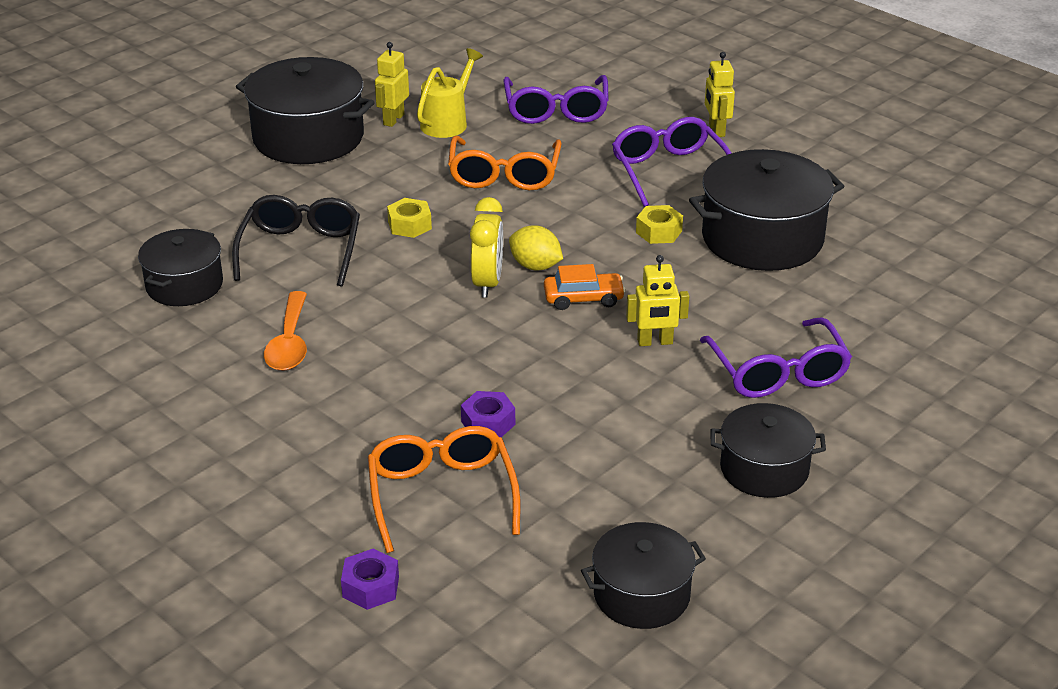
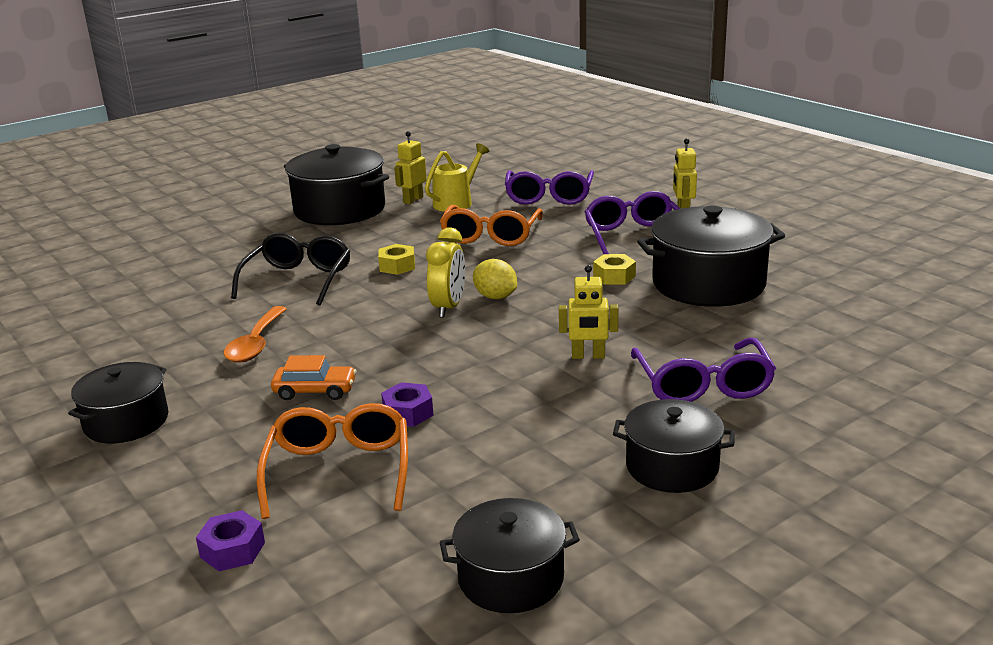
camera: 10 degrees right, 10 degrees down
(184, 285) = (189, 300): black pot -> black pot (126, 422)
(583, 298) = (531, 321): orange car -> orange car (315, 391)

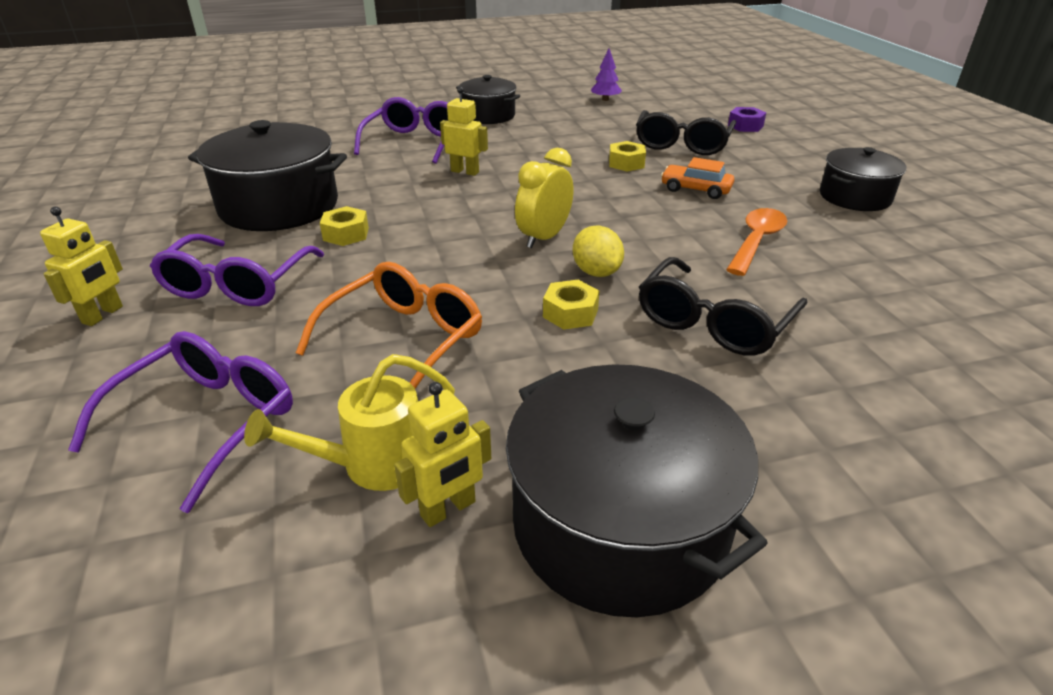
camera: 160 degrees left, 10 degrees up
(339, 470) = (682, 144): orange glasses -> black glasses
(408, 413) = (626, 163): purple nut -> yellow nut
(495, 297) = (487, 238): yellow lemon -> yellow lemon (596, 272)
(511, 578) = (605, 99): black pot -> purple tree

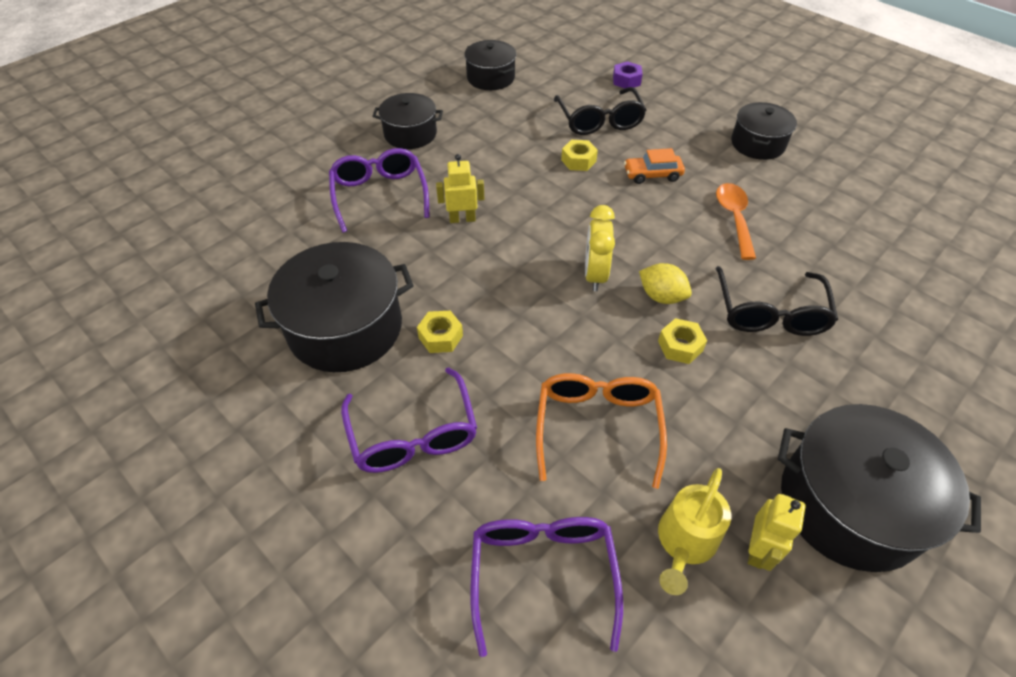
camera: 30 degrees left, 15 degrees up
(103, 315) = (337, 523): yellow robot -> none
(605, 99) = (490, 78): purple tree -> black pot

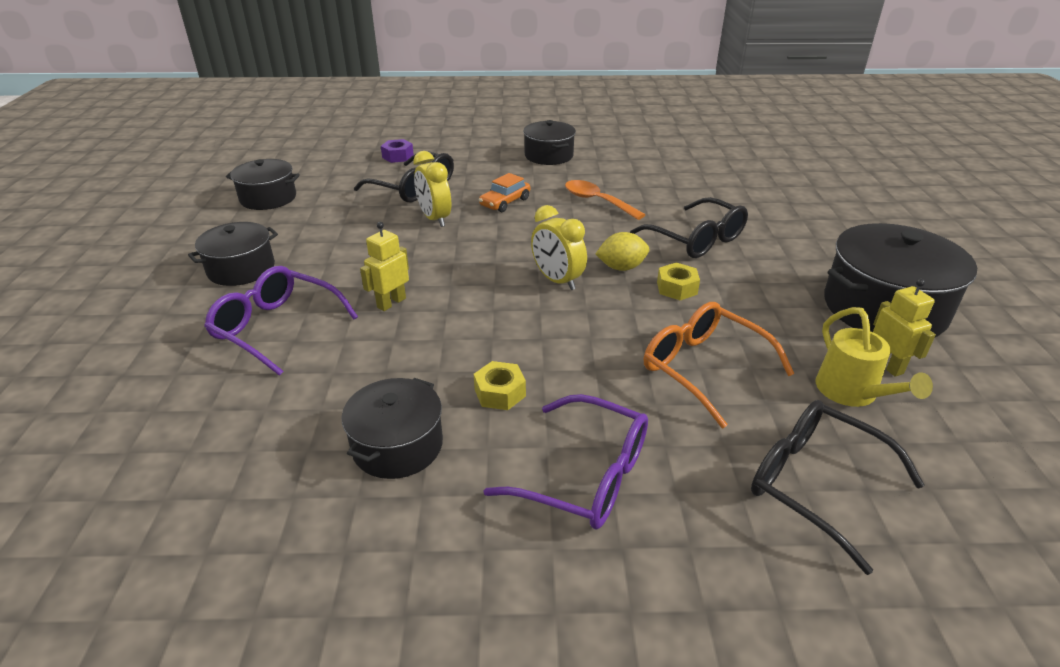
camera: 45 degrees left, 15 degrees down
(345, 328) = (397, 445): black pot -> black pot, size x0.61
(543, 573) = (814, 484): purple glasses -> black glasses
(578, 161) = (434, 219): yellow nut -> yellow clock

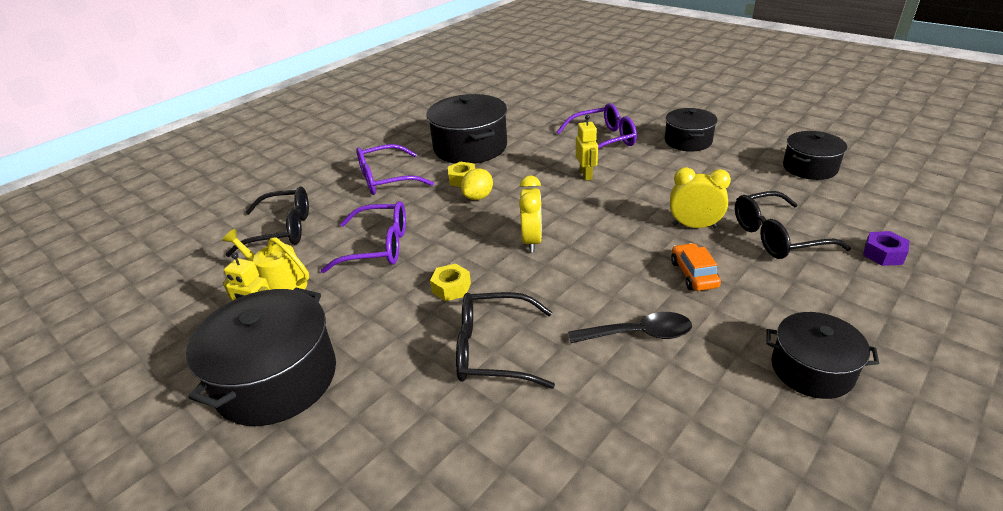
camera: 135 degrees right, 0 degrees up
(397, 445) = (470, 147): black pot -> black pot, size x1.65
(557, 280) = (532, 241): yellow clock -> yellow clock turned 90 degrees clockwise
(597, 201) = (638, 334): orange spoon -> black spoon
(621, 267) = (510, 278): yellow lemon -> yellow lemon (478, 197)
(703, 368) = (378, 247): orange glasses -> purple glasses

